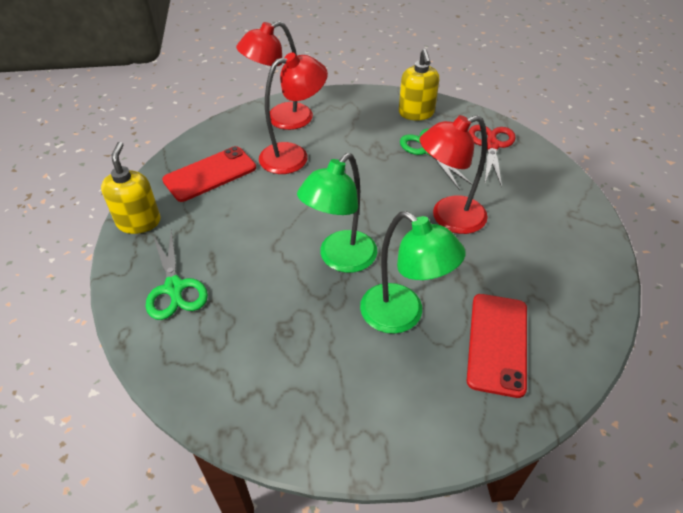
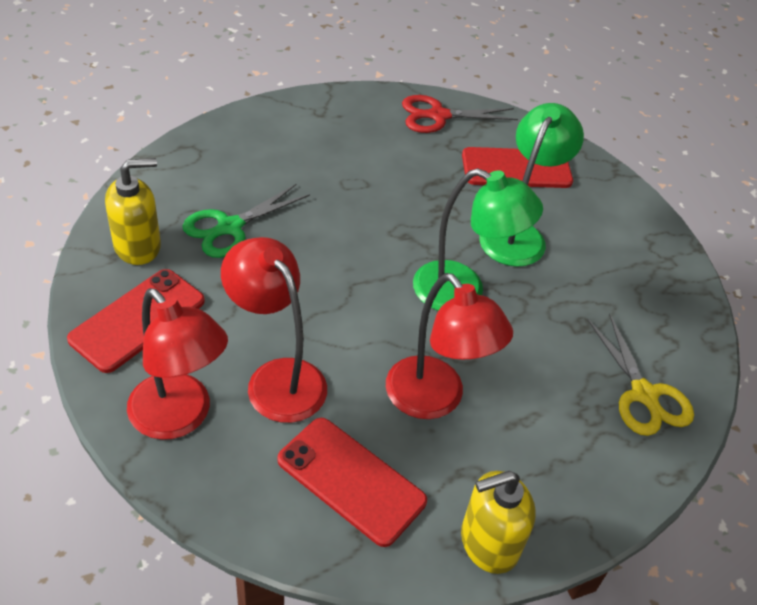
camera: 110 degrees left, 0 degrees up
(174, 288) = (580, 449): green scissors -> none
(199, 348) = (644, 394): none -> yellow scissors
(355, 110) = (138, 320): none -> red phone
(448, 218) = (359, 205): red lamp -> red lamp (434, 400)
(491, 145) = (206, 170): red scissors -> red scissors (438, 116)

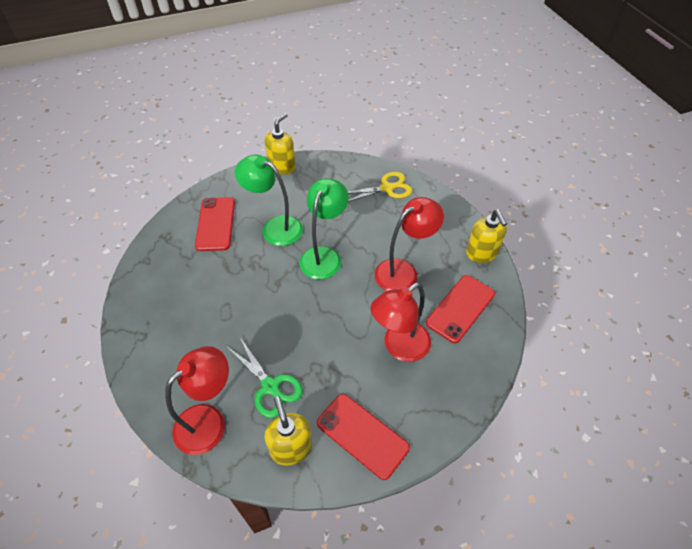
camera: 85 degrees left, 5 degrees up
(180, 418) = (436, 397): red lamp -> red lamp (209, 421)
(438, 116) = (156, 262): red scissors -> none
(664, 243) = (282, 166): none -> yellow soap dispenser

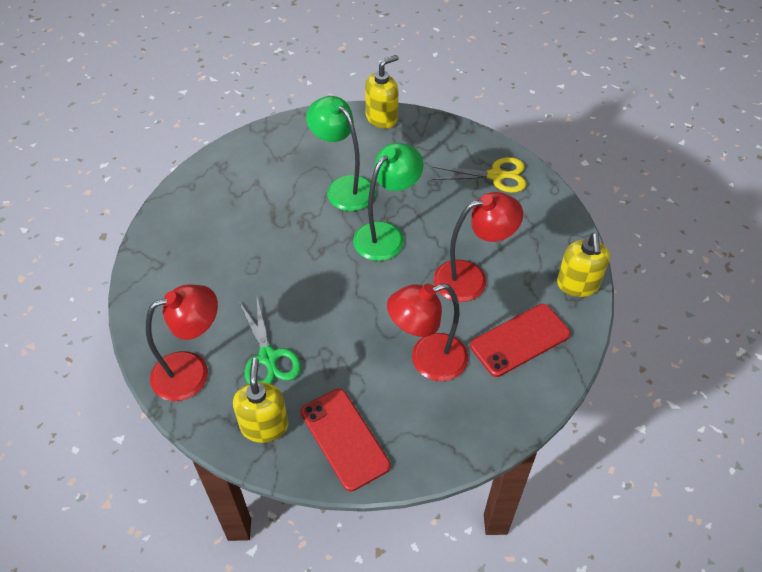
camera: 20 degrees right, 0 degrees up
(215, 224) = (280, 165): red phone -> none

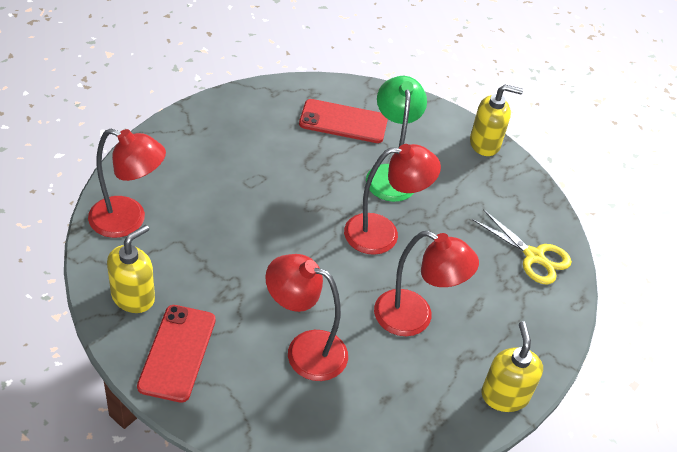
camera: 35 degrees right, 5 degrees down
(268, 357) = (190, 252): green scissors -> none
(386, 235) = (383, 233): green lamp -> red lamp
(520, 340) = (399, 397): red phone -> red phone (343, 122)
(577, 285) = (504, 395): yellow soap dispenser -> yellow soap dispenser turned 135 degrees clockwise

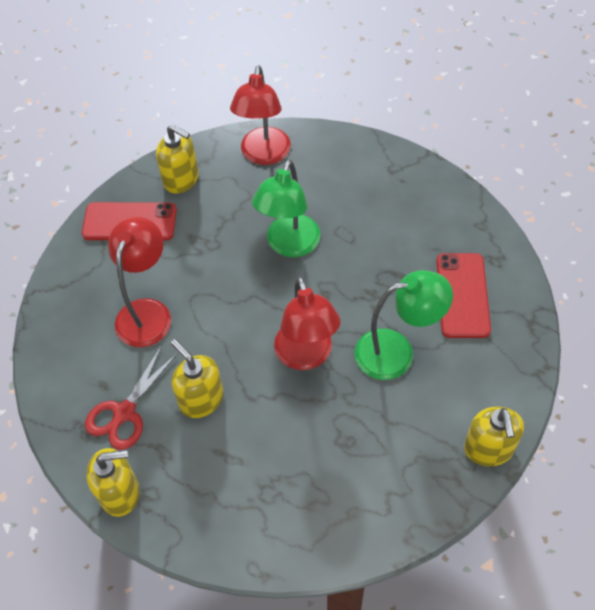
camera: 90 degrees right, 10 degrees up
(255, 222) = (289, 245): none -> green lamp
(414, 318) = (201, 399): red lamp -> yellow soap dispenser
(420, 383) = (124, 412): none -> red scissors
(534, 256) = (316, 516): yellow scissors -> none

